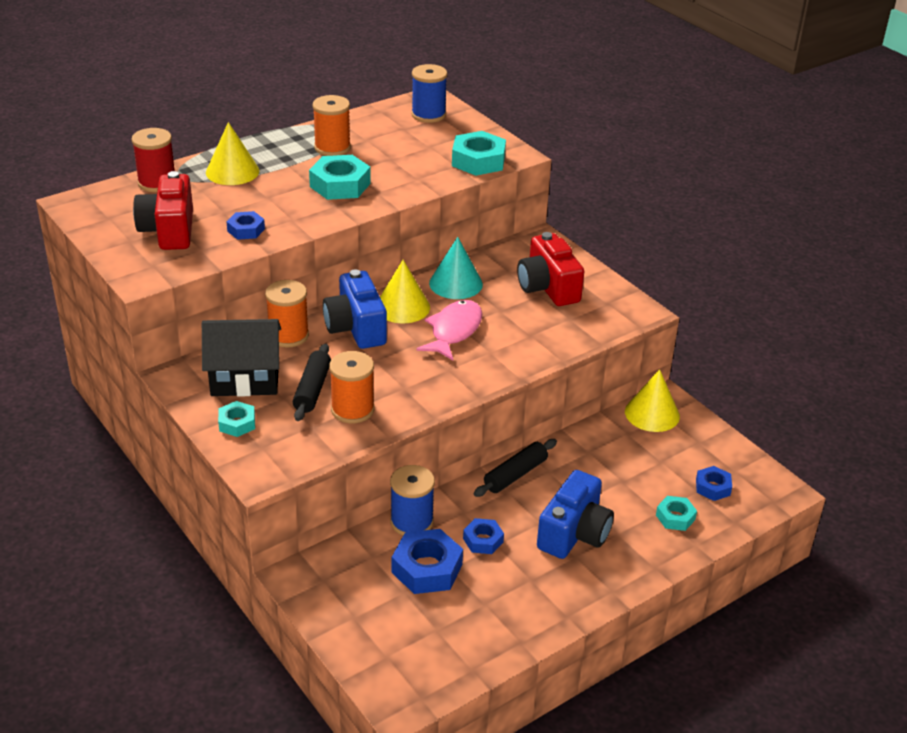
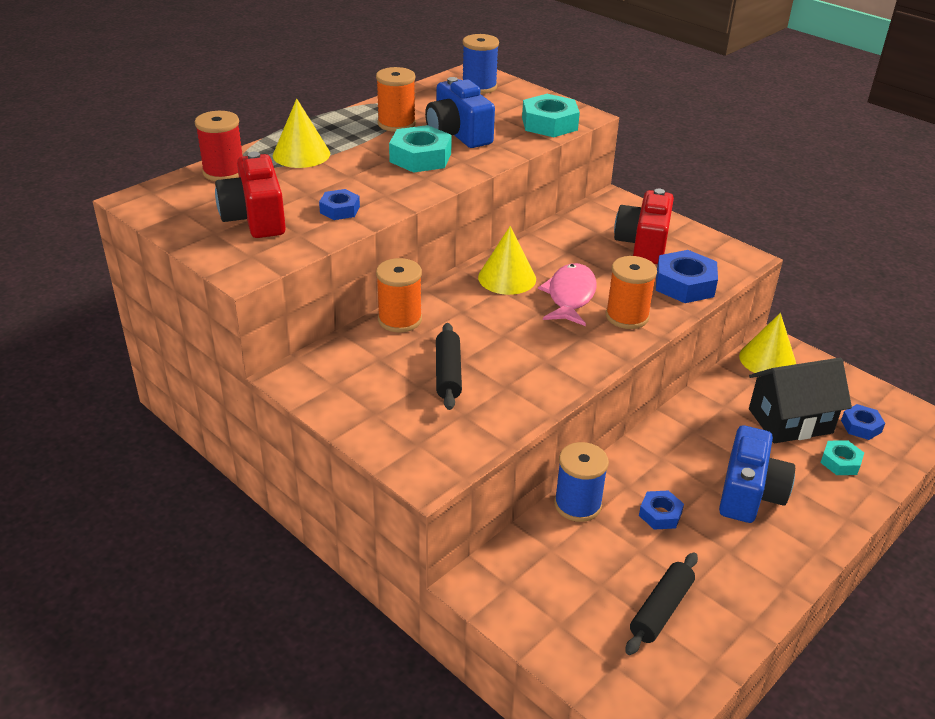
camera: 10 degrees left, 0 degrees up
(237, 423) = (379, 421): turquoise nut -> none
(245, 379) = (370, 371): black house -> black house (790, 421)
(352, 410) = (500, 390): orange spool -> orange spool (627, 316)
(356, 328) = (468, 304): blue camera -> blue camera (458, 134)
(427, 568) = (615, 554): blue nut -> blue nut (684, 284)
(456, 283) = (550, 249): turquoise cone -> none
(515, 475) = (663, 439): black rolling pin -> black rolling pin (661, 610)
(548, 287) = (643, 244): red camera -> red camera turned 45 degrees clockwise

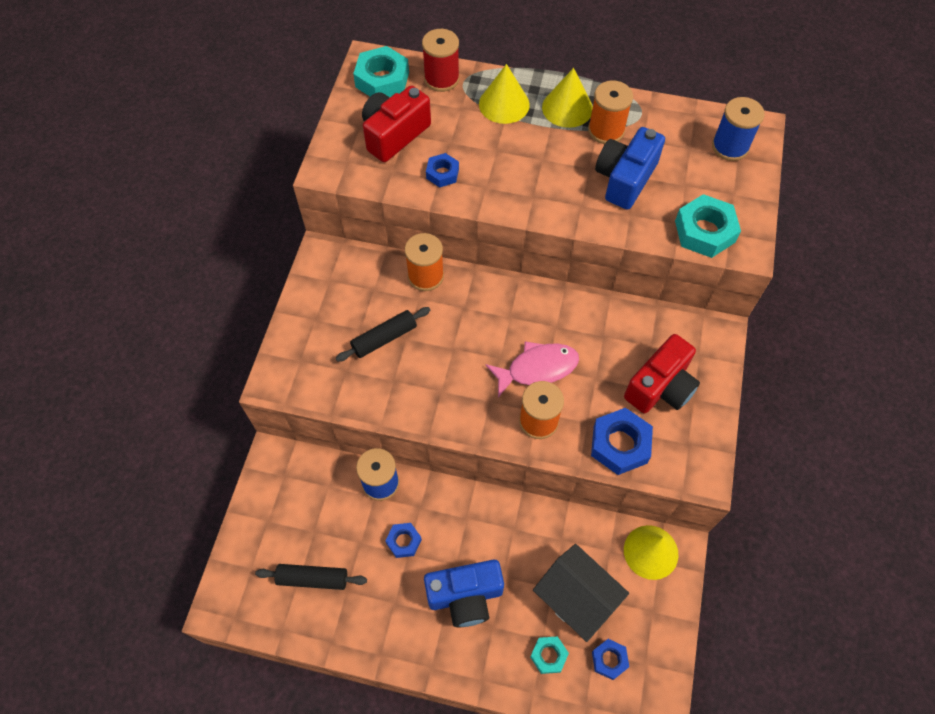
camera: 60 degrees right, 25 degrees up
(420, 157) = (562, 176): turquoise nut -> turquoise nut (382, 79)
(507, 278) = (530, 314): yellow cone -> yellow cone (567, 108)
(643, 244) = (660, 387): red camera -> red camera turned 150 degrees clockwise

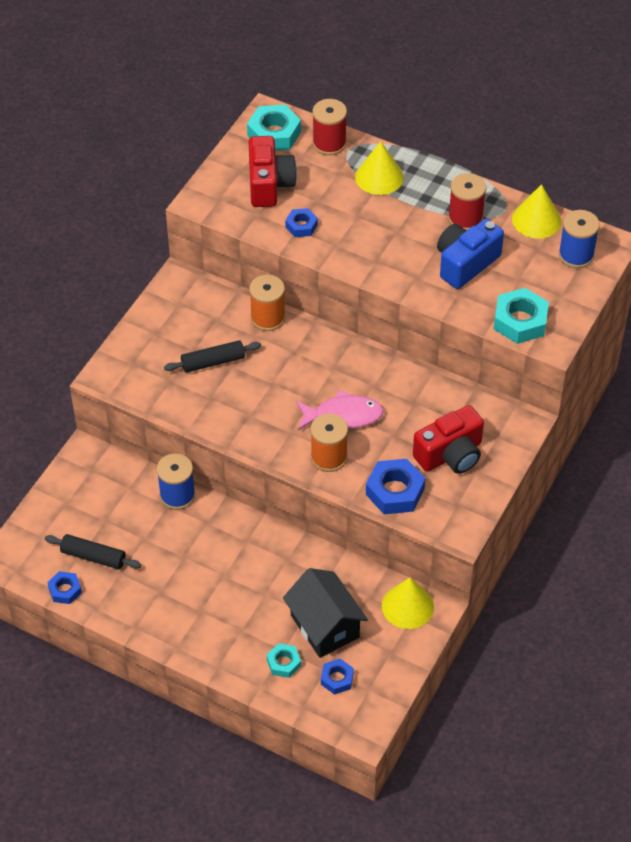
camera: 15 degrees right, 10 degrees down
(394, 134) = (269, 184): red camera -> red camera turned 120 degrees clockwise
(403, 541) = (183, 546): blue nut -> blue nut (65, 590)
(465, 596) = (225, 601): blue camera -> none
(567, 108) = (437, 192): yellow cone -> yellow cone (536, 220)
(606, 130) = (465, 218): orange spool -> red spool

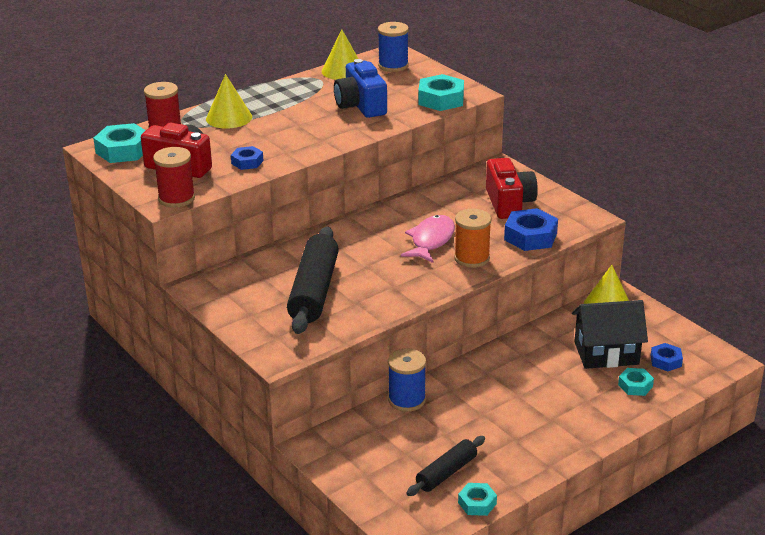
camera: 65 degrees left, 20 degrees down
(65, 590) = (477, 503): blue nut -> turquoise nut
(213, 362) = (314, 291): black rolling pin -> black rolling pin, size x1.77
(268, 318) = (288, 251): orange spool -> none
(465, 218) = (313, 95): red spool -> red spool (176, 198)

